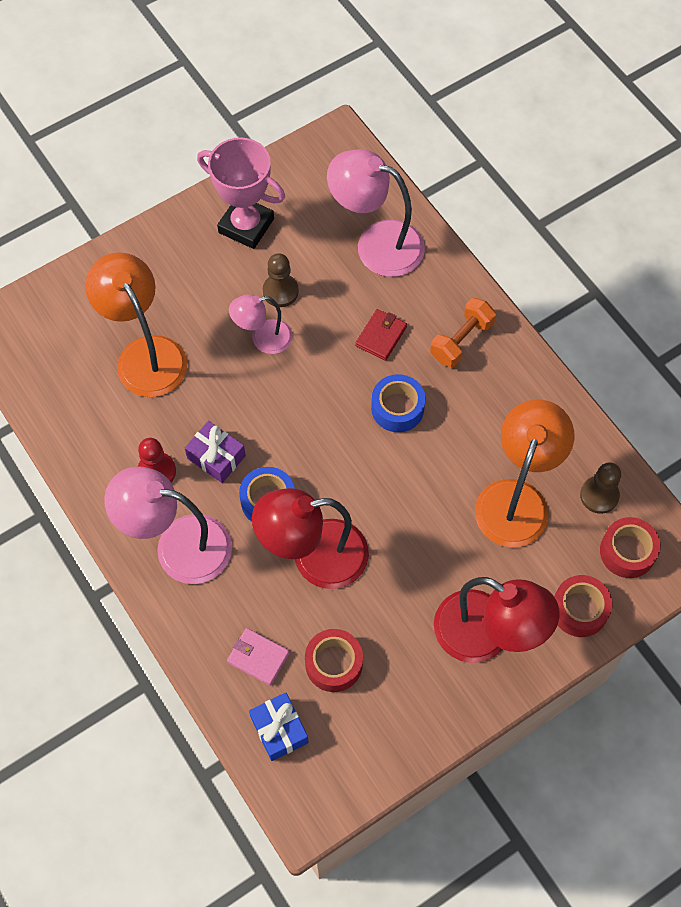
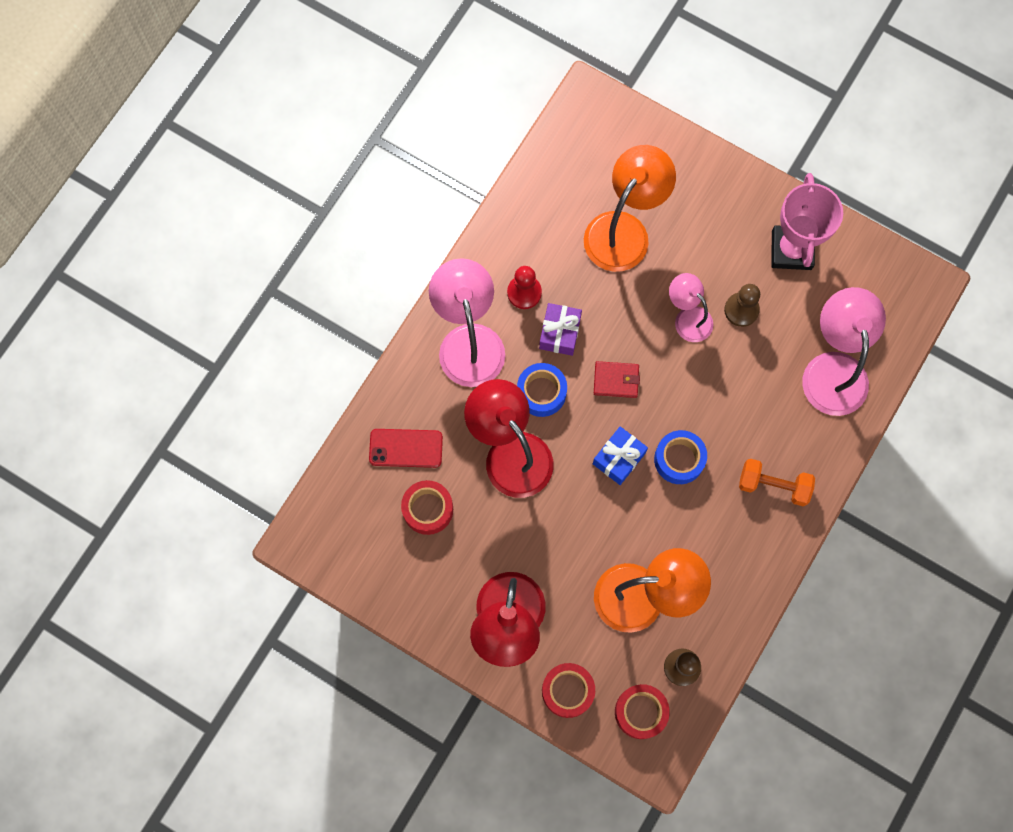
camera: 65 degrees right, 10 degrees up
(258, 657) = (406, 448): pink wallet -> red phone
(279, 730) = (355, 492): blue gift -> blue gift (619, 458)
(381, 336) = (741, 414): red wallet -> red wallet (616, 380)

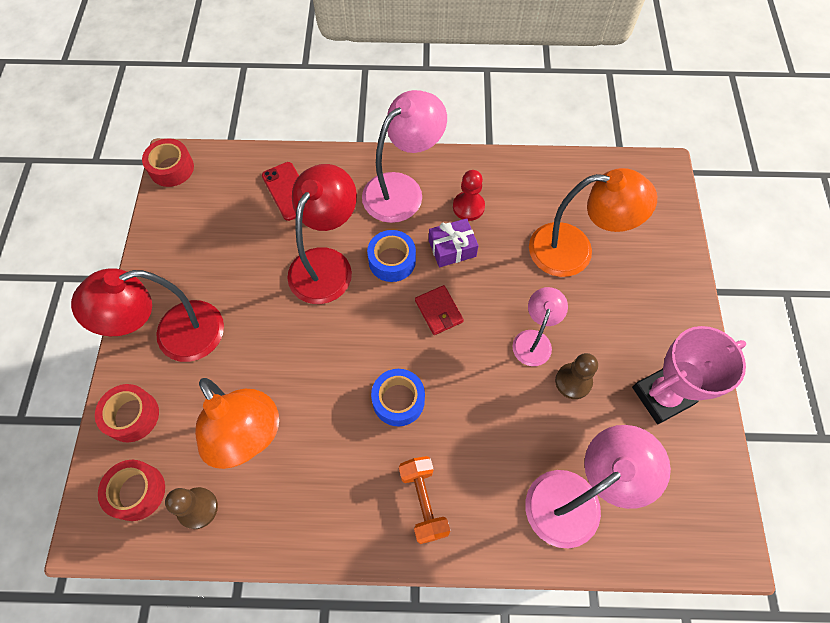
camera: 60 degrees right, 10 degrees down
(428, 509) = (245, 230): red tape -> red tape (171, 168)
(619, 458) = (370, 349): blue gift -> none

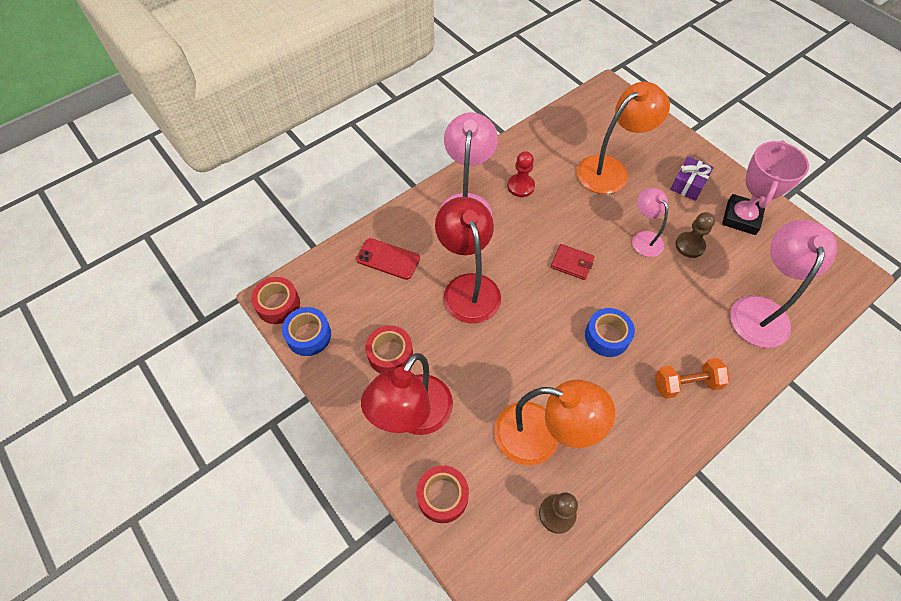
camera: 40 degrees left, 5 degrees down
(137, 492) = (504, 542): red tape -> red tape (390, 354)
(392, 261) = (509, 254): blue tape -> blue tape (309, 335)
(423, 502) = (686, 384): orange dumbbell -> orange dumbbell turned 45 degrees counterclockwise
(452, 248) = (538, 219): purple gift -> purple gift (688, 184)

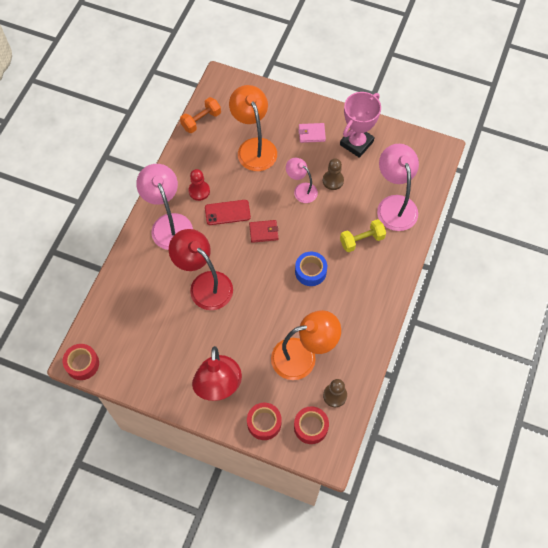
camera: 30 degrees left, 5 degrees up
(309, 335) = (118, 373): blue tape -> none
(388, 259) = (138, 292): red phone -> red phone (227, 212)
(390, 354) = (180, 356): red tape -> red tape (311, 427)
(610, 169) = (254, 147): orange lamp -> orange lamp turned 45 degrees counterclockwise
(686, 384) = (371, 277): orange dumbbell -> orange dumbbell (201, 120)
(688, 184) = (311, 134): purple gift -> pink wallet
(694, 331) = (361, 240): none -> yellow dumbbell
(741, 218) = (356, 143): pink trophy -> pink trophy turned 45 degrees clockwise

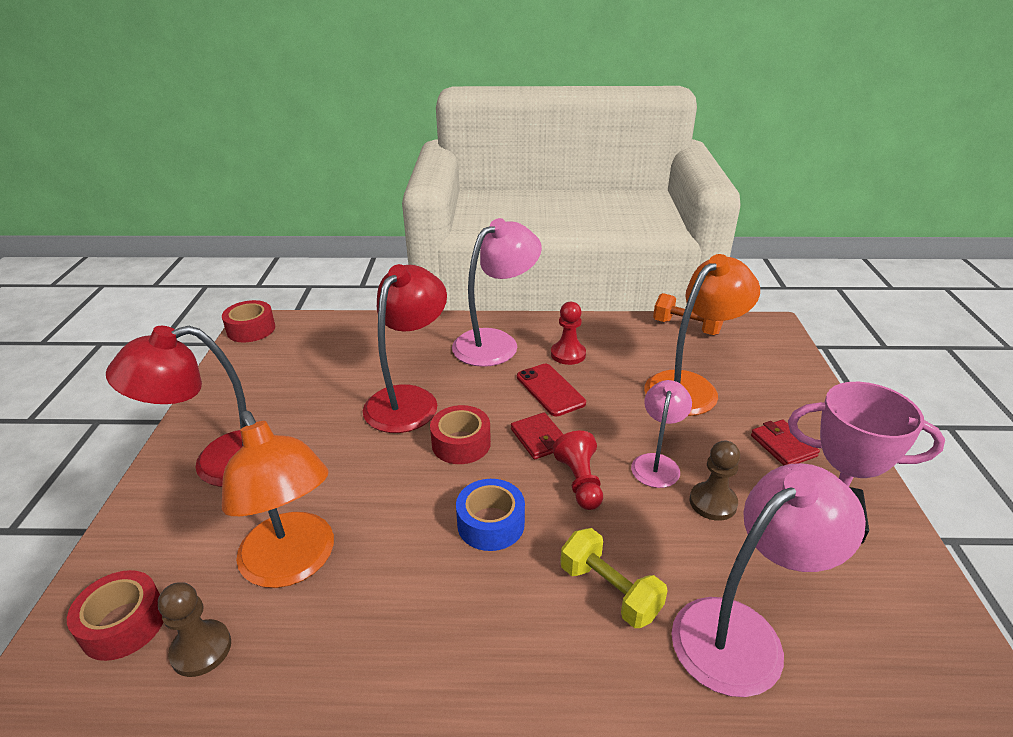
camera: 70 degrees right, 30 degrees down
(264, 423) = (141, 542): red tape -> red tape (461, 443)
(300, 226) = (580, 482): none -> red pawn
(311, 134) = (783, 446): pink wallet -> red wallet

